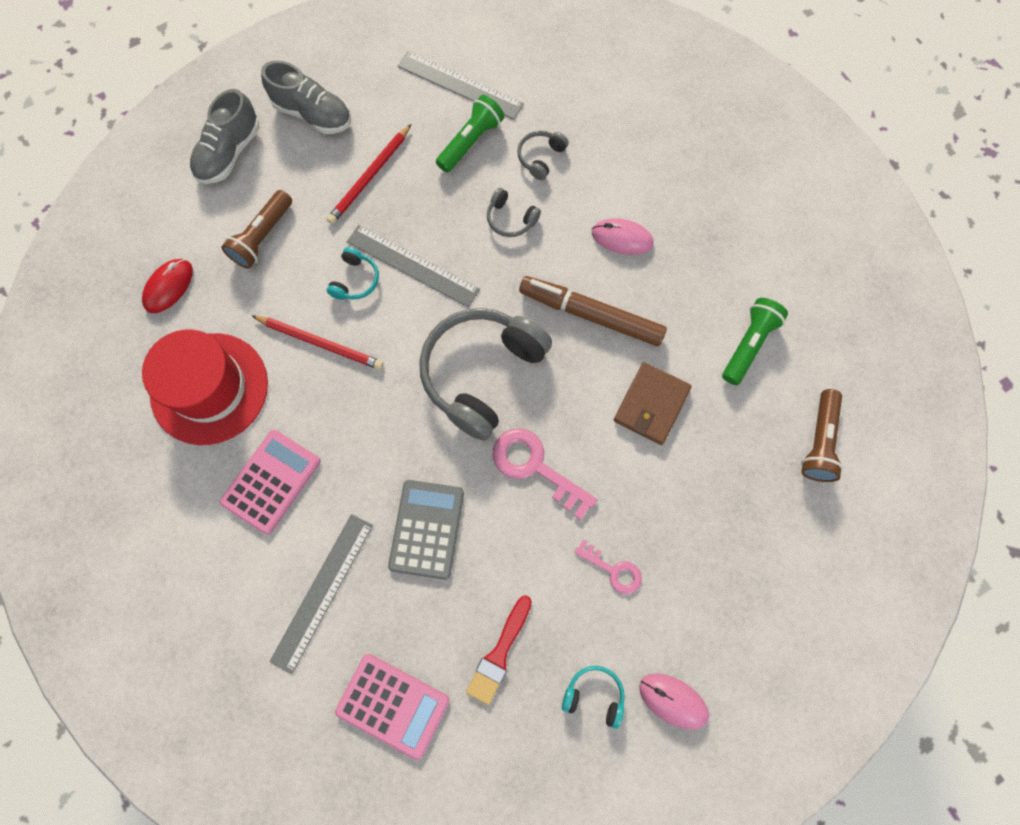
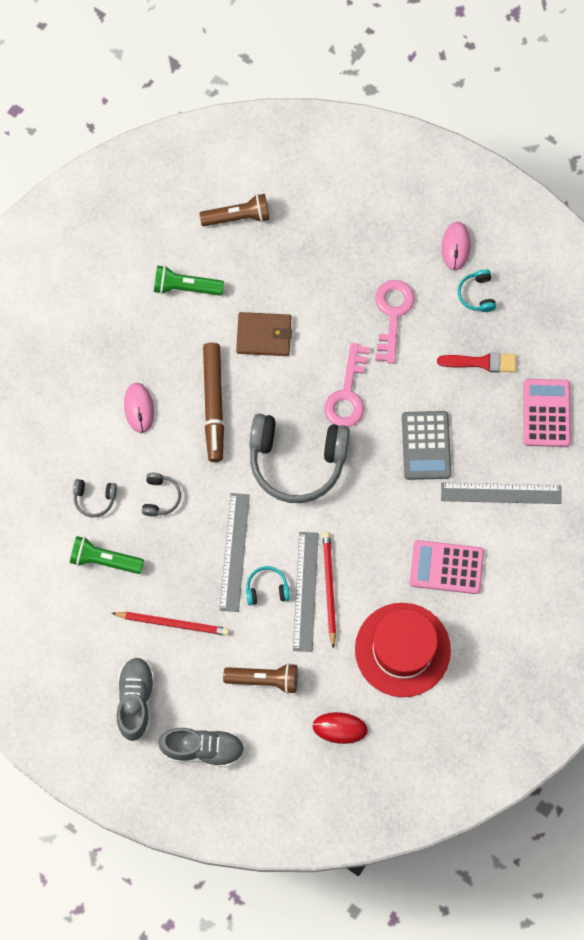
camera: 115 degrees left, 0 degrees up
(427, 529) = (426, 445): grey calculator -> grey calculator turned 75 degrees counterclockwise
(460, 85) = (54, 594): grey ruler -> grey ruler (305, 591)
(613, 570) = (392, 314): pink key -> pink key, size x1.67

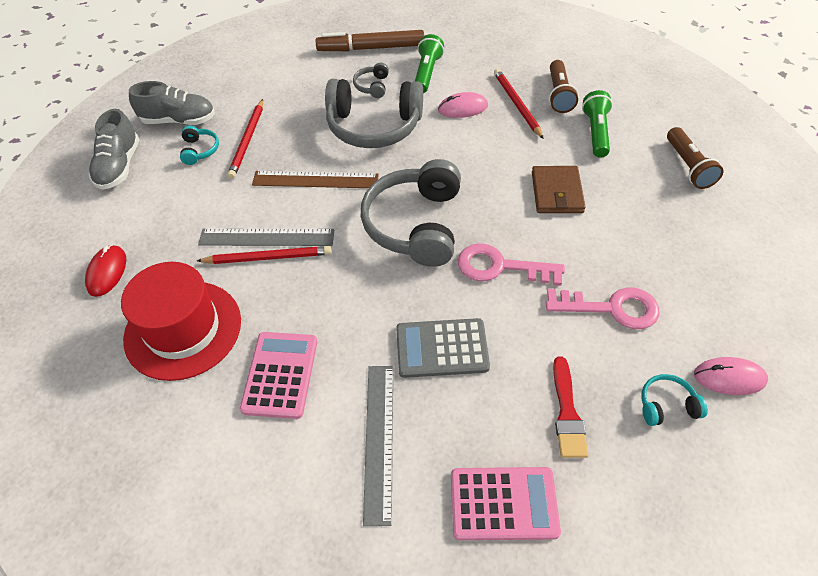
camera: 90 degrees right, 20 degrees down
(104, 560) = (314, 95): green flashlight -> green flashlight (427, 73)
(137, 354) = (517, 104): none -> red pencil
(160, 497) = (374, 126): grey headphones -> grey headphones, size x2.32
(213, 404) = (473, 158): brown marker -> brown marker (371, 48)
(234, 552) = (315, 180): grey ruler -> brown ruler
(264, 679) = (177, 208): brown flashlight -> brown flashlight (558, 95)
(267, 588) = (273, 206): turquoise headphones -> turquoise headphones (200, 150)

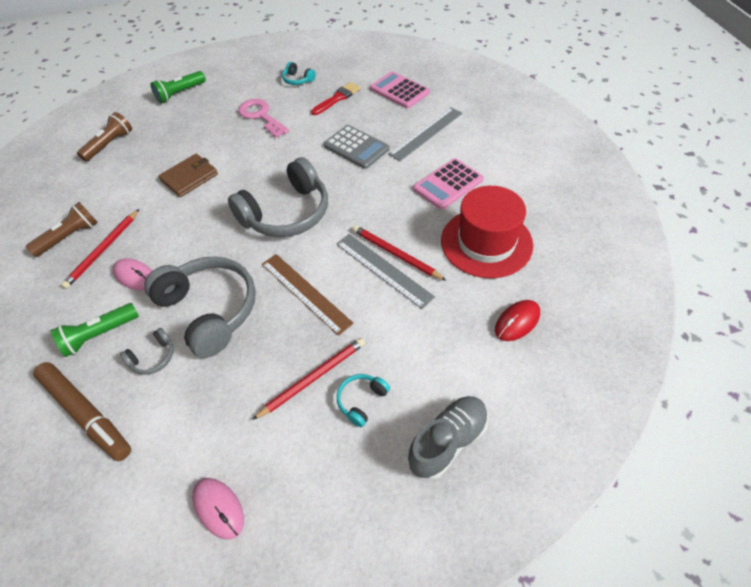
camera: 135 degrees left, 0 degrees up
(179, 120) = (348, 465): grey shoe -> none
(500, 267) = (278, 162): pink key -> none
(596, 132) = (105, 195): green flashlight -> green flashlight (180, 93)
(729, 378) = (262, 73): pink mouse -> pink mouse (218, 508)

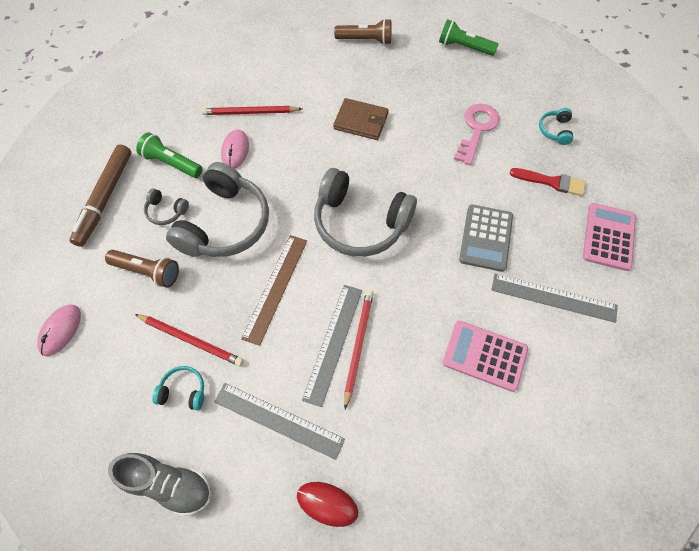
camera: 60 degrees right, 10 degrees up
(69, 237) = (252, 82): brown flashlight -> brown flashlight (147, 272)
(430, 332) = (278, 420): none -> grey ruler
(486, 242) = (419, 431): red hat -> none

